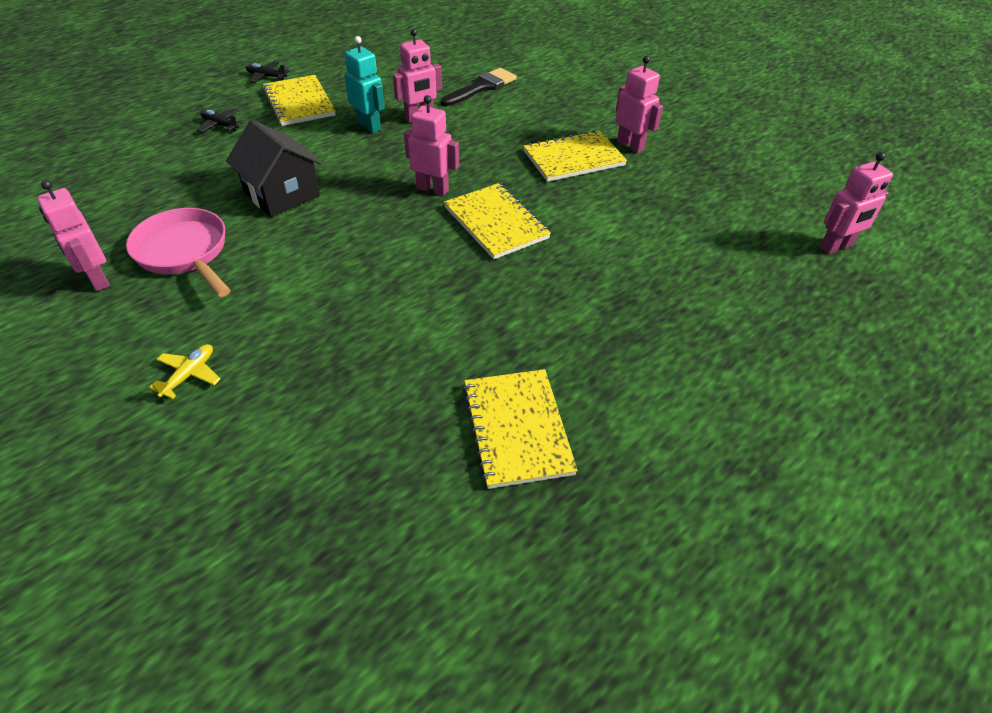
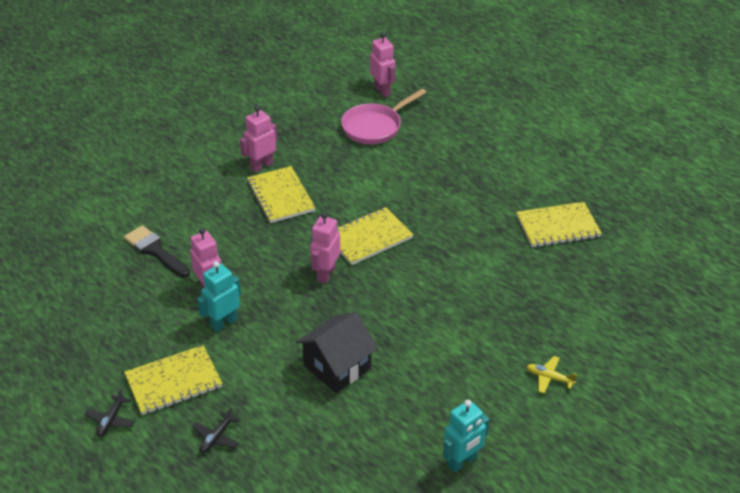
camera: 90 degrees left, 5 degrees down
(97, 279) = (462, 462): pink robot -> turquoise robot
(184, 252) = (422, 414): pink pan -> pink pan (375, 127)

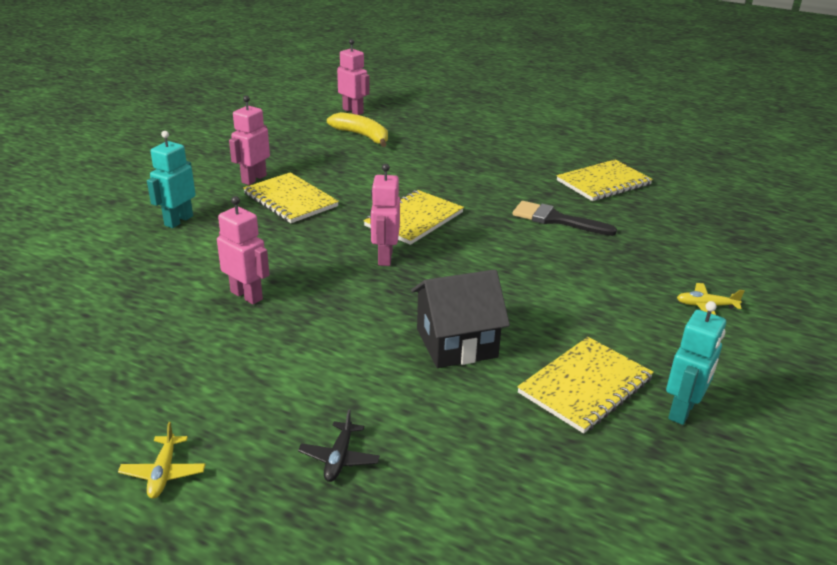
camera: 20 degrees left, 10 degrees down
(111, 420) = (163, 473): black plane -> yellow plane
(155, 250) = (154, 270): black brush -> black brush (556, 219)
(173, 382) = (242, 404): yellow notebook -> yellow notebook (585, 386)
(223, 323) = (281, 325): turquoise robot -> turquoise robot (178, 221)
(337, 367) = (456, 343): black house -> black house turned 45 degrees clockwise
(375, 127) = (362, 136): pink pan -> yellow banana

